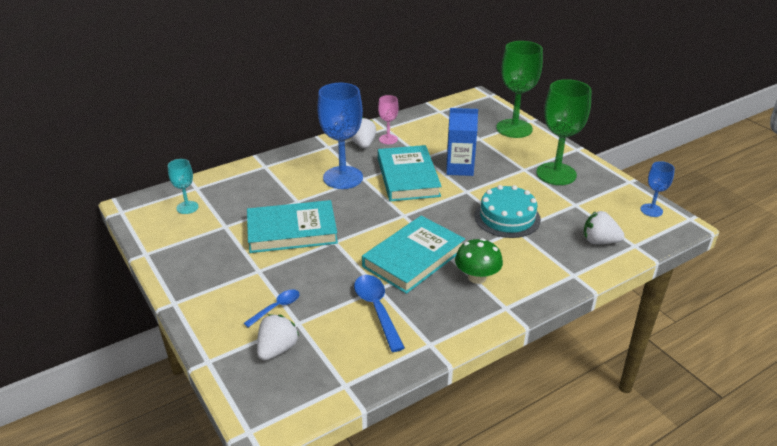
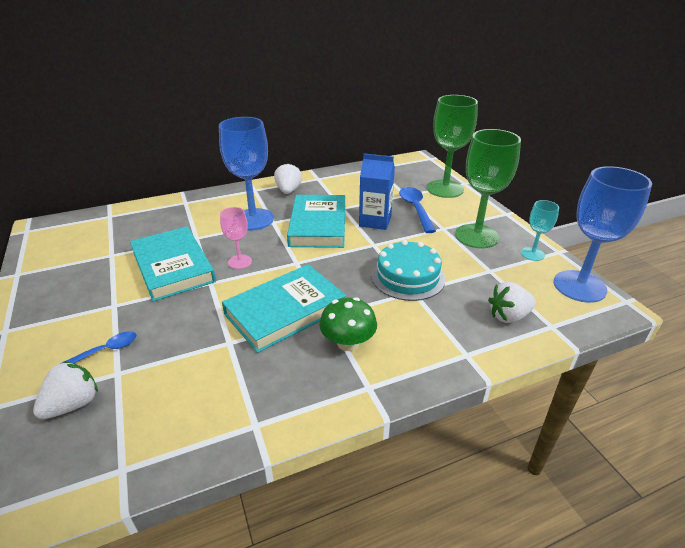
camera: 10 degrees right, 0 degrees up
(187, 207) = (88, 233): turquoise goblet -> turquoise goblet (532, 254)
(292, 231) = (173, 266): turquoise book -> turquoise book turned 60 degrees clockwise
(377, 309) = (214, 368): blue spoon -> blue spoon (415, 209)
(388, 139) = (315, 188): pink goblet -> pink goblet (240, 262)
(599, 241) = (508, 316): white strawberry -> white strawberry turned 45 degrees counterclockwise
(651, 210) = (579, 286): blue goblet -> blue goblet, size x1.97

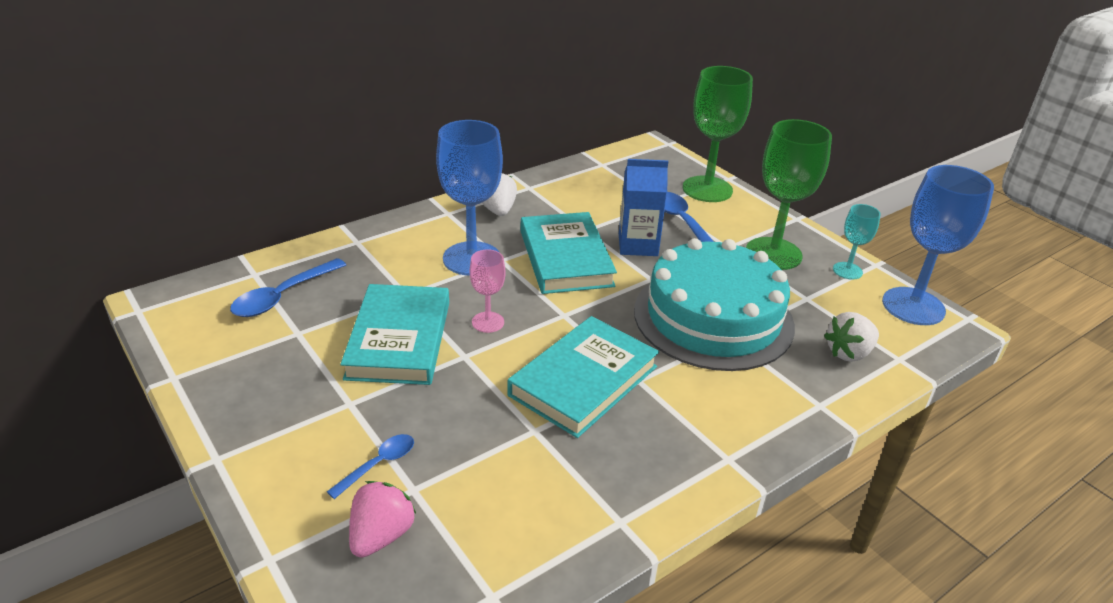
camera: 15 degrees left, 0 degrees up
(73, 404) = (381, 535): white strawberry -> pink strawberry
(117, 231) = (283, 296): none -> blue spoon
(173, 266) = (399, 340): turquoise book -> turquoise book turned 45 degrees clockwise
(348, 343) = (680, 410): green mushroom -> none
(408, 277) = (713, 318): turquoise cake -> turquoise cake, size x1.68

